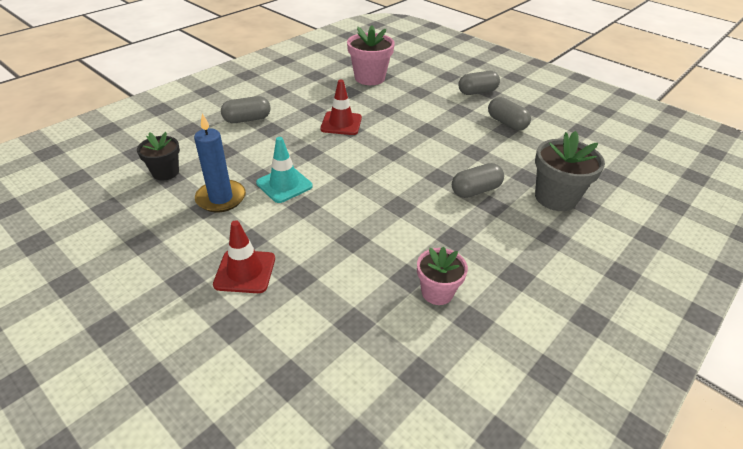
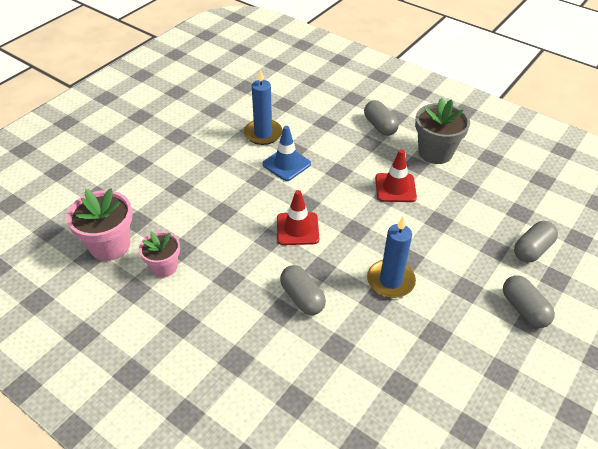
camera: 85 degrees right, 5 degrees up
(165, 172) = (290, 100): black flower pot -> none
(245, 271) = (185, 160): red traffic cone -> red traffic cone (297, 229)
(284, 185) = (286, 164): turquoise traffic cone -> blue traffic cone
(369, 78) = (507, 201): pink flower pot -> pink flower pot (110, 245)
(453, 141) = (390, 281): none -> blue candle
(506, 123) = (452, 337): grey capsule -> grey capsule (532, 249)
(555, 198) = (302, 372): grey flower pot -> grey flower pot (435, 152)

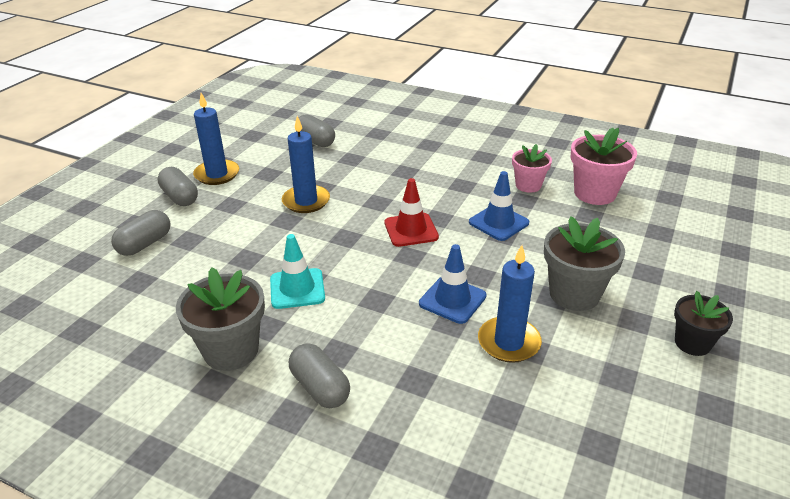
camera: 170 degrees right, 10 degrees down
(156, 119) = (692, 343): none -> black flower pot
(202, 156) = (574, 294): none -> grey flower pot
(219, 225) = (498, 222): none -> blue traffic cone
(302, 298) = (388, 181): grey capsule -> grey capsule (315, 141)
(395, 188) = (297, 289): red traffic cone -> turquoise traffic cone
(495, 343) = (217, 174): none -> blue candle

